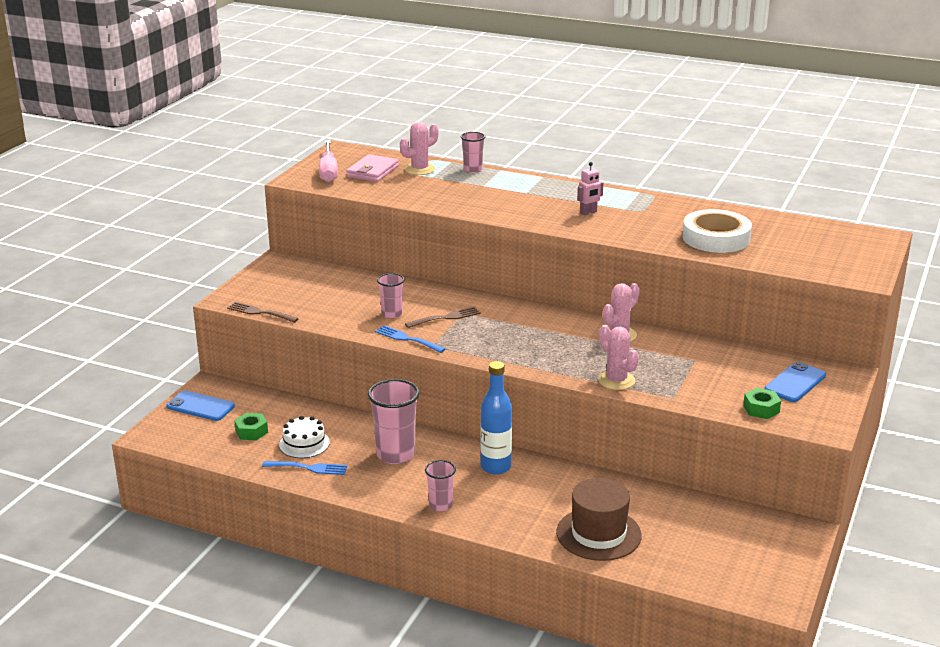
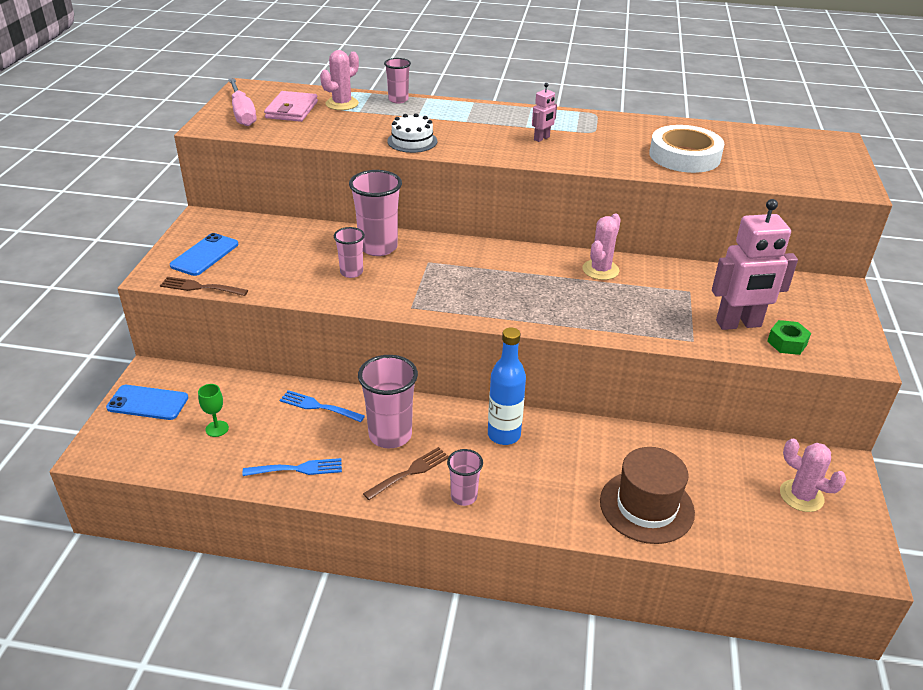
camera: 15 degrees left, 10 degrees up
(251, 431) = (217, 429): green nut -> green goblet
(304, 444) = (283, 436): white cake -> white cake (412, 141)
(407, 339) = (380, 302): blue fork -> blue fork (318, 406)
(423, 297) = (378, 247): none -> pink cup
(446, 317) = (412, 270): brown fork -> brown fork (410, 472)
(616, 380) = (625, 327): pink cactus -> pink cactus (801, 496)
(724, 390) = (738, 324): none -> pink robot
(795, 383) = (800, 306): blue phone -> blue phone (204, 255)

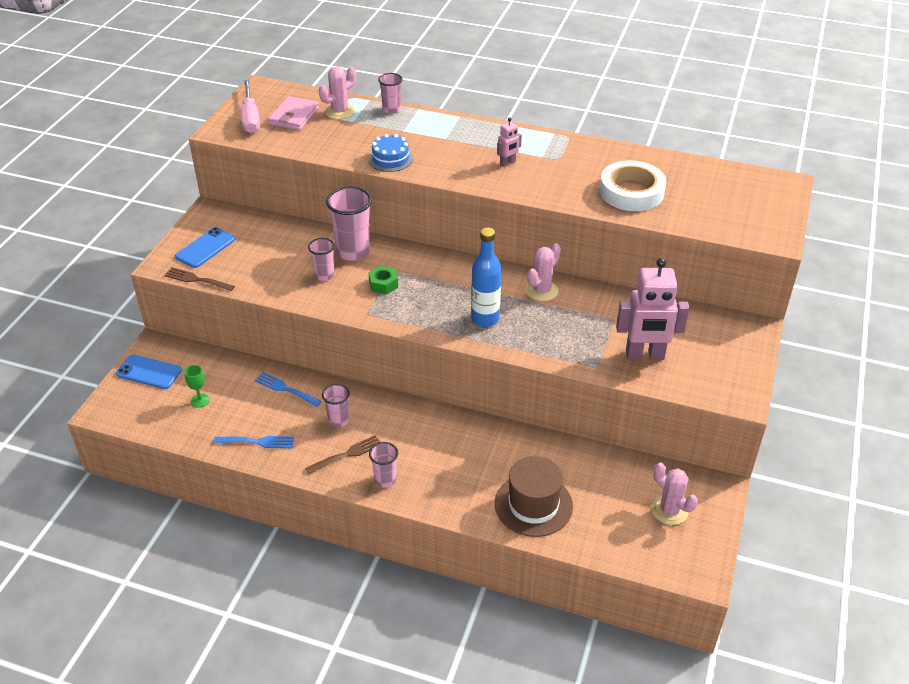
camera: 10 degrees right, 5 degrees up
(390, 435) = (338, 420): pink cup -> pink cup, size x0.57
(412, 141) = (390, 159): white cake -> blue cake
(504, 435) = (433, 430): blue bottle -> blue bottle (485, 319)
(787, 343) = (680, 377): green nut -> green nut (383, 284)

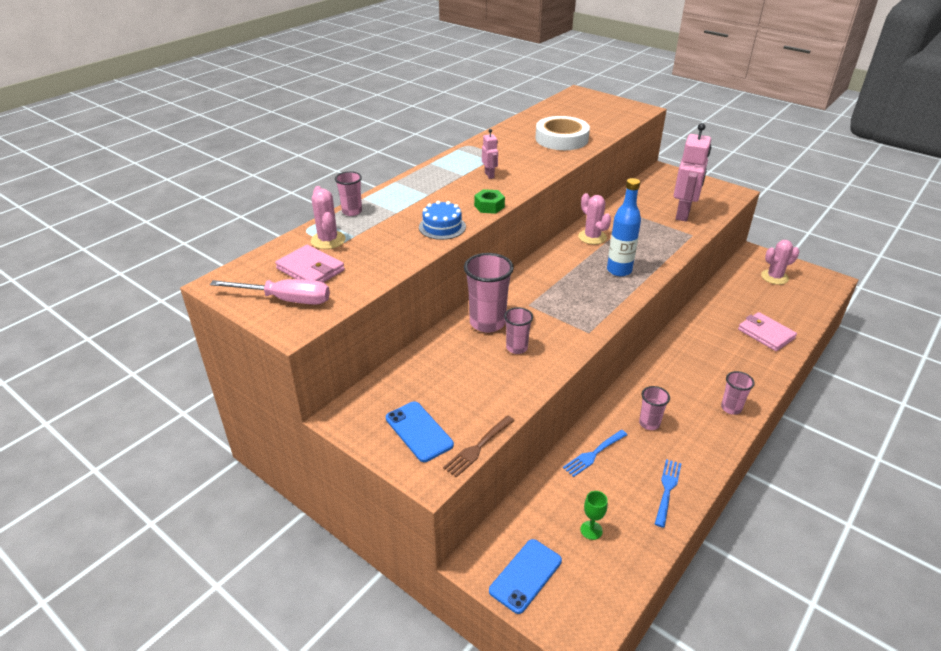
camera: 70 degrees left, 5 degrees down
(347, 454) = (695, 426): brown fork -> none
(383, 284) = (548, 314): green nut -> green nut (489, 206)
(533, 505) = (766, 334): brown hat -> pink wallet

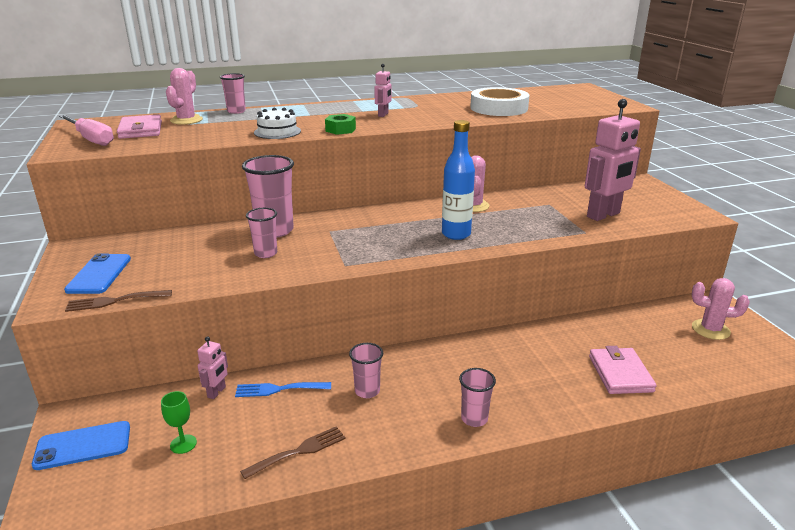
camera: 35 degrees right, 10 degrees down
(442, 227) = (277, 132): blue cake -> white cake
(556, 481) = (217, 392): none -> pink robot
(667, 489) = (299, 451): blue fork -> brown fork

